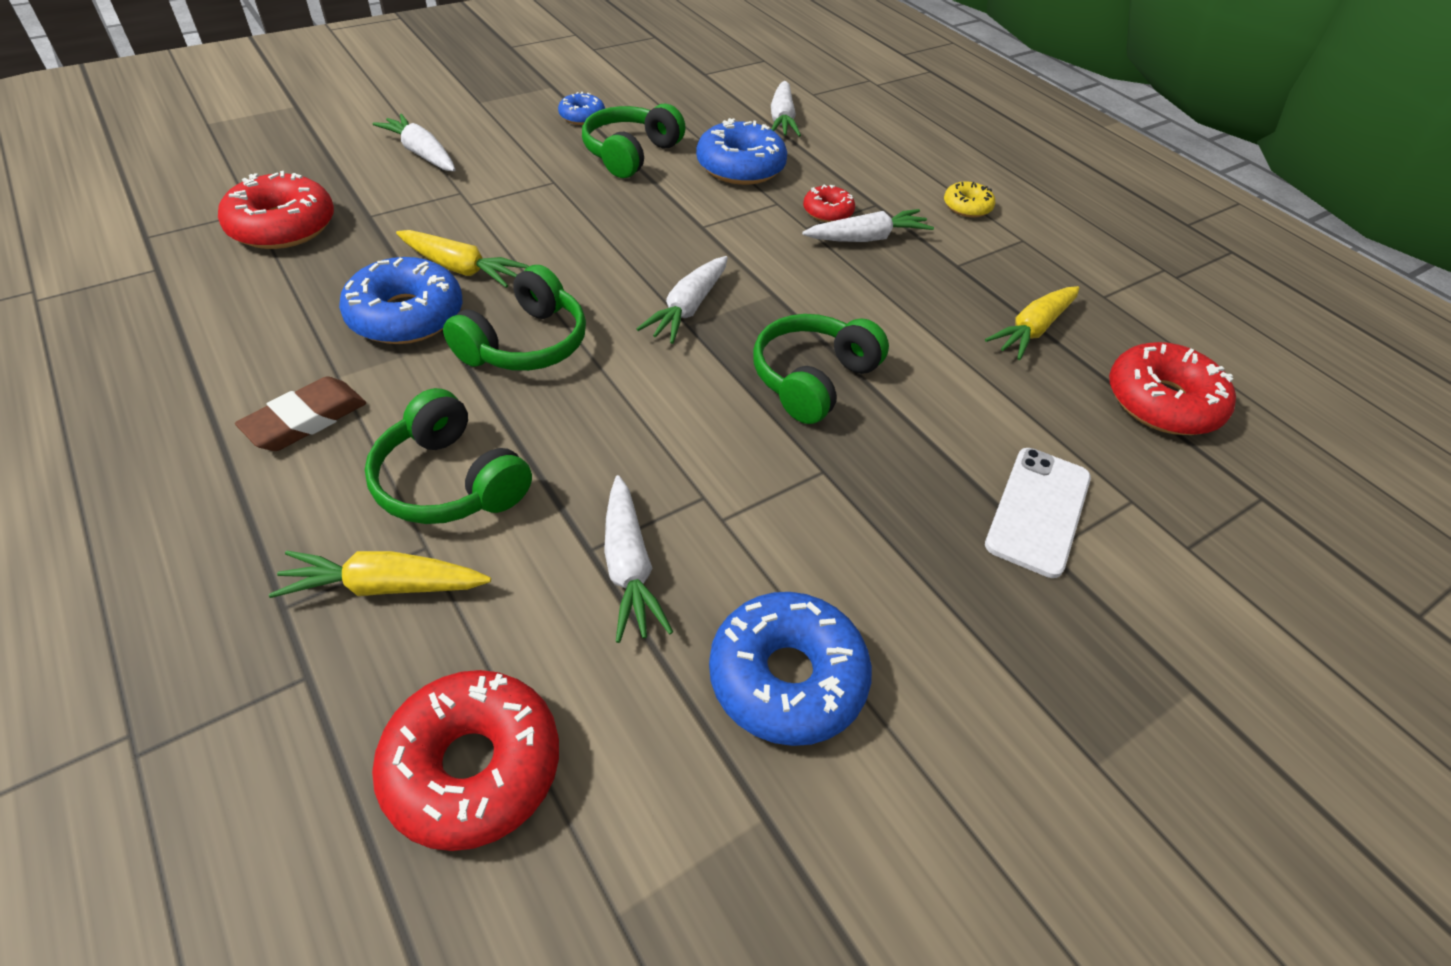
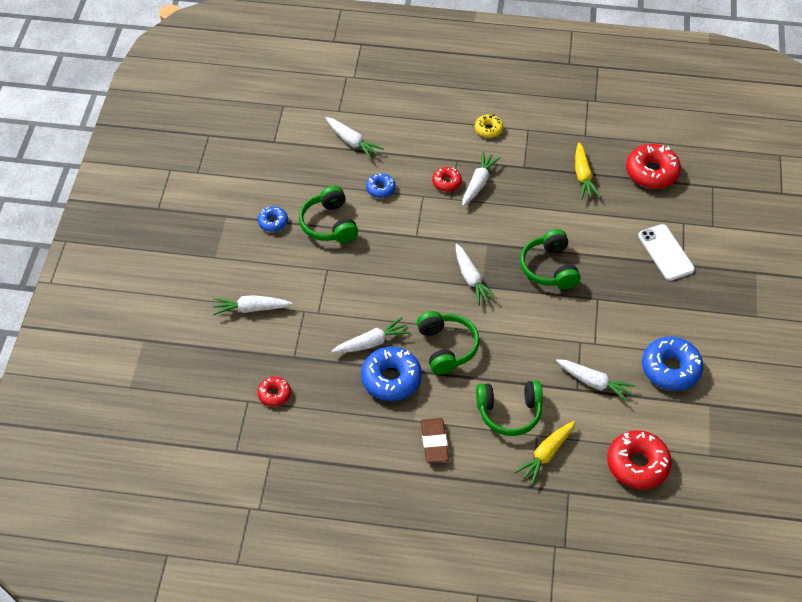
camera: 45 degrees left, 5 degrees up
(282, 226) = (274, 394): red donut -> red donut, size x0.54
(460, 268) = (371, 343): yellow carrot -> white carrot
(740, 167) = (380, 189): blue donut -> blue donut, size x0.54

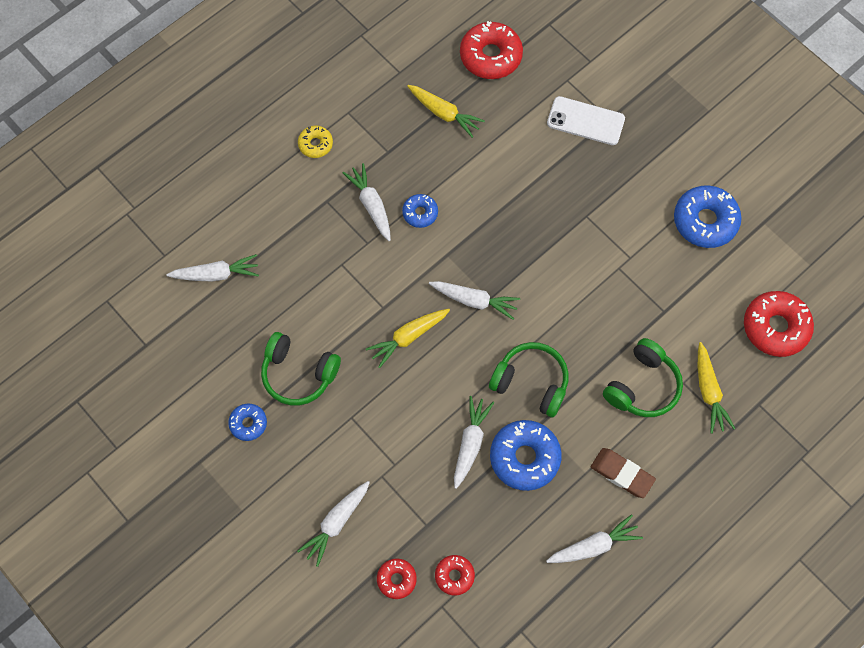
camera: 50 degrees left, 15 degrees up
(380, 189) = (298, 294): blue donut -> blue donut (420, 213)
(410, 262) = (408, 337): none -> yellow carrot
(446, 182) = (345, 231): red donut -> red donut (396, 579)
(549, 268) = (520, 226): green headphones -> none
(594, 383) = (669, 292): white carrot -> white carrot (593, 546)

